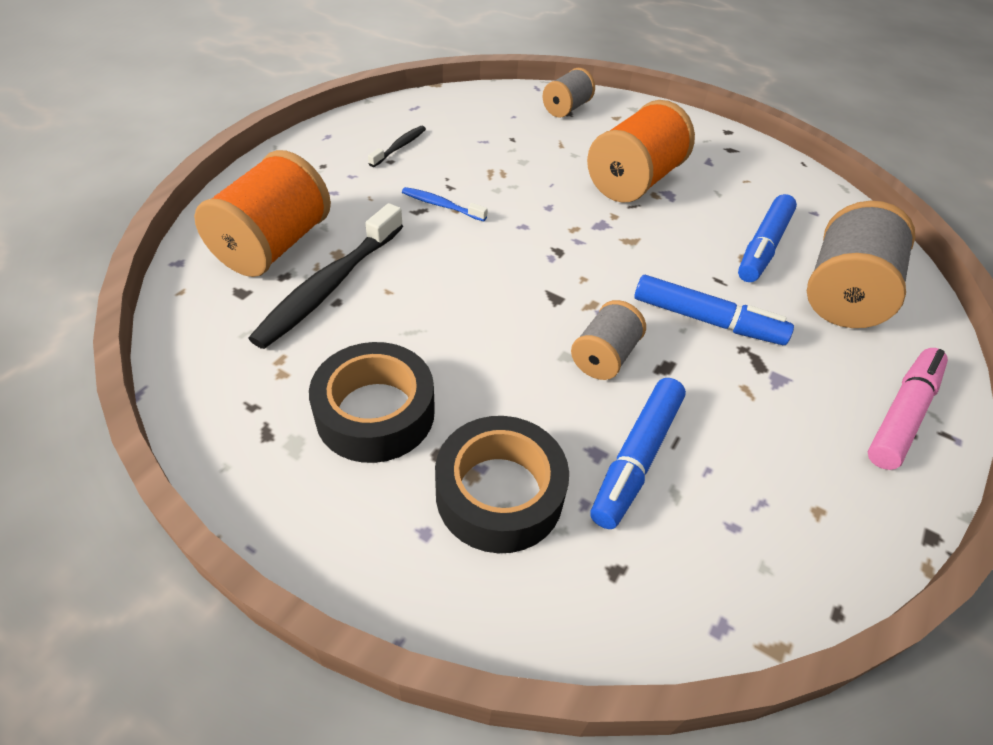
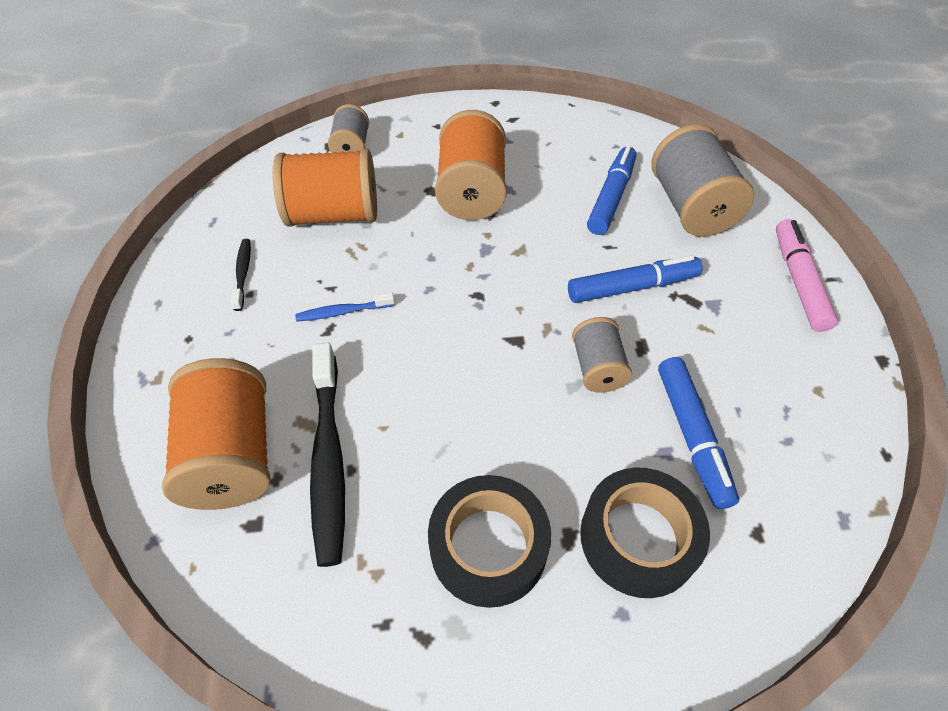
camera: 35 degrees left, 5 degrees up
(504, 143) = (333, 215): none -> orange spool
(763, 247) = (611, 198): blue marker -> blue marker turned 150 degrees counterclockwise

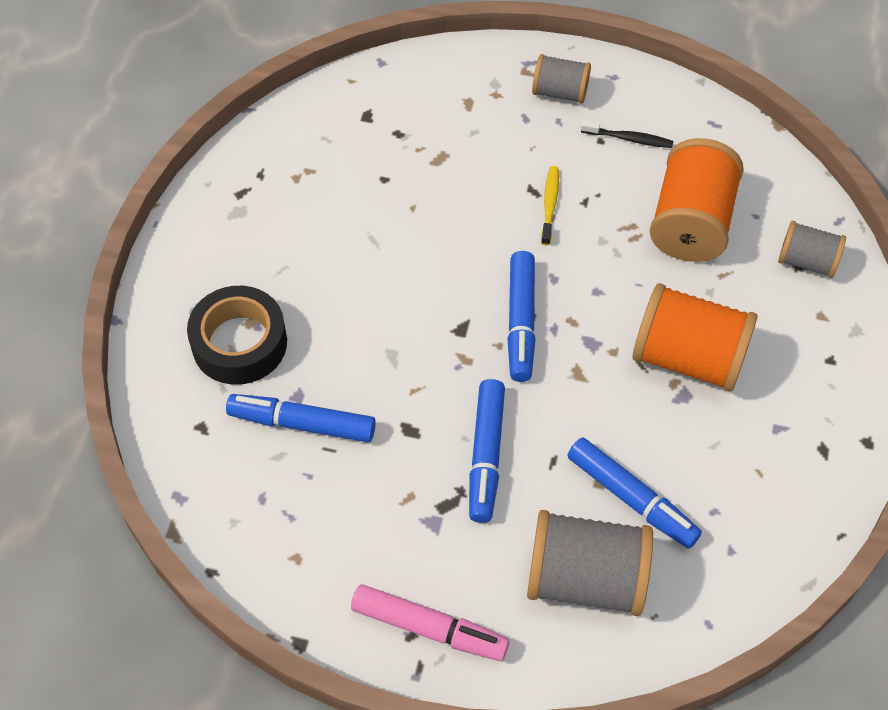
camera: 110 degrees right, 5 degrees up
(232, 455) = (430, 110): orange spool -> none
(328, 459) = (399, 167): black toothbrush -> none
(343, 312) = (550, 204): blue toothbrush -> yellow toothbrush
(487, 299) = (521, 322): none -> blue marker
(488, 546) = (282, 246): black tape -> none
(597, 368) = (402, 381): grey spool -> grey spool (560, 92)

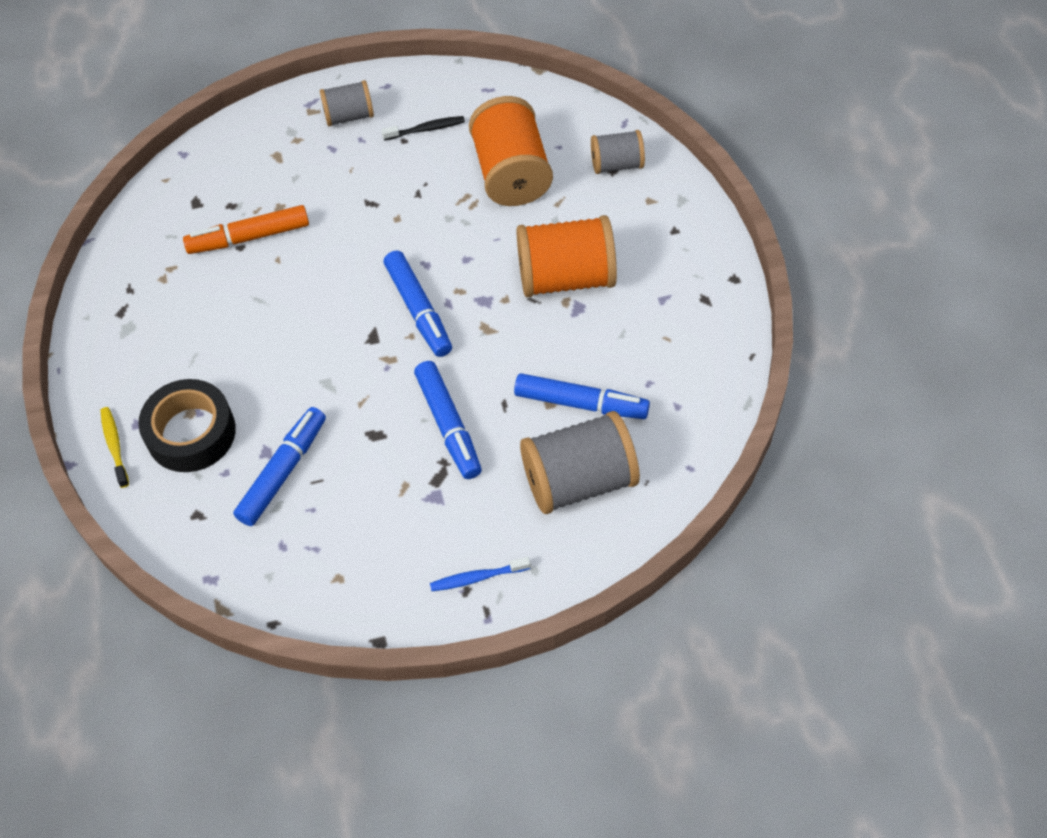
camera: 25 degrees left, 0 degrees up
(302, 424) = (282, 472): blue marker -> blue marker turned 135 degrees clockwise
(398, 173) = (249, 237): none -> orange marker
(429, 628) = (477, 577): pink marker -> blue toothbrush
(550, 204) = (390, 208): yellow toothbrush -> yellow toothbrush (114, 446)

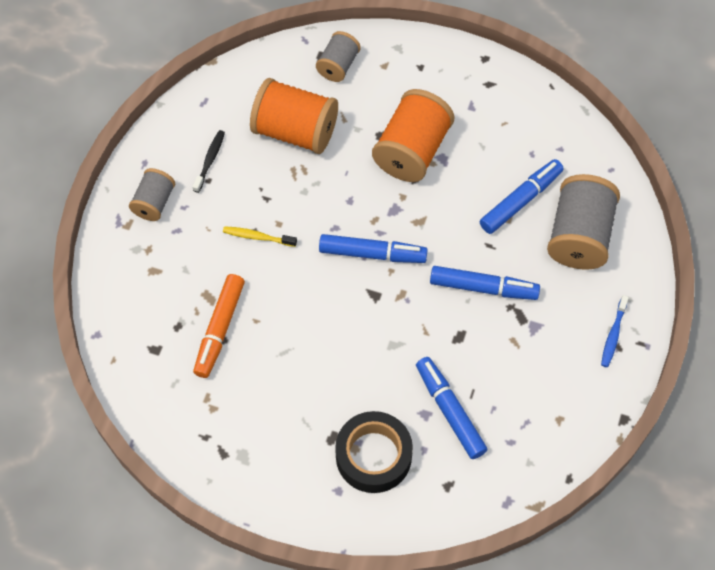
camera: 60 degrees left, 5 degrees up
(114, 446) = (348, 514): yellow toothbrush -> yellow toothbrush (257, 237)

